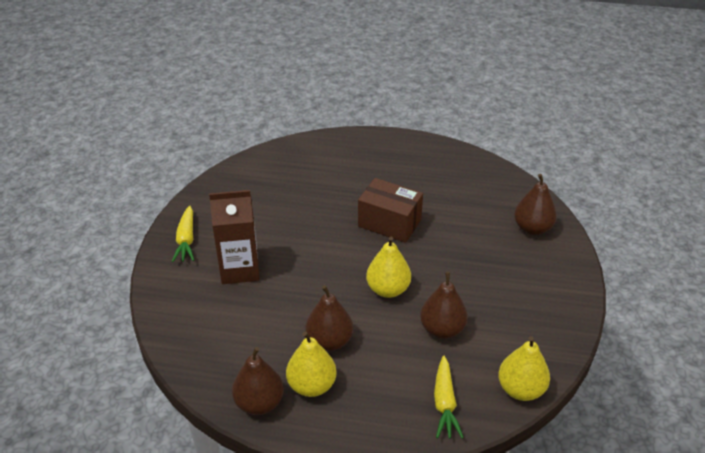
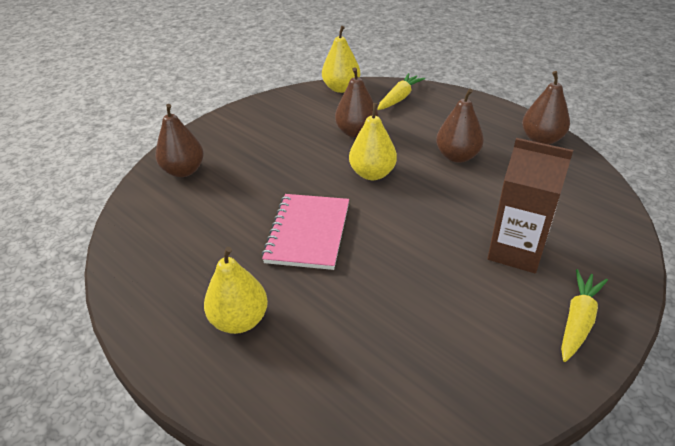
camera: 145 degrees left, 0 degrees up
(311, 385) = (491, 135): yellow pear -> yellow pear (240, 320)
(389, 223) = (308, 233): brown box -> pink notebook

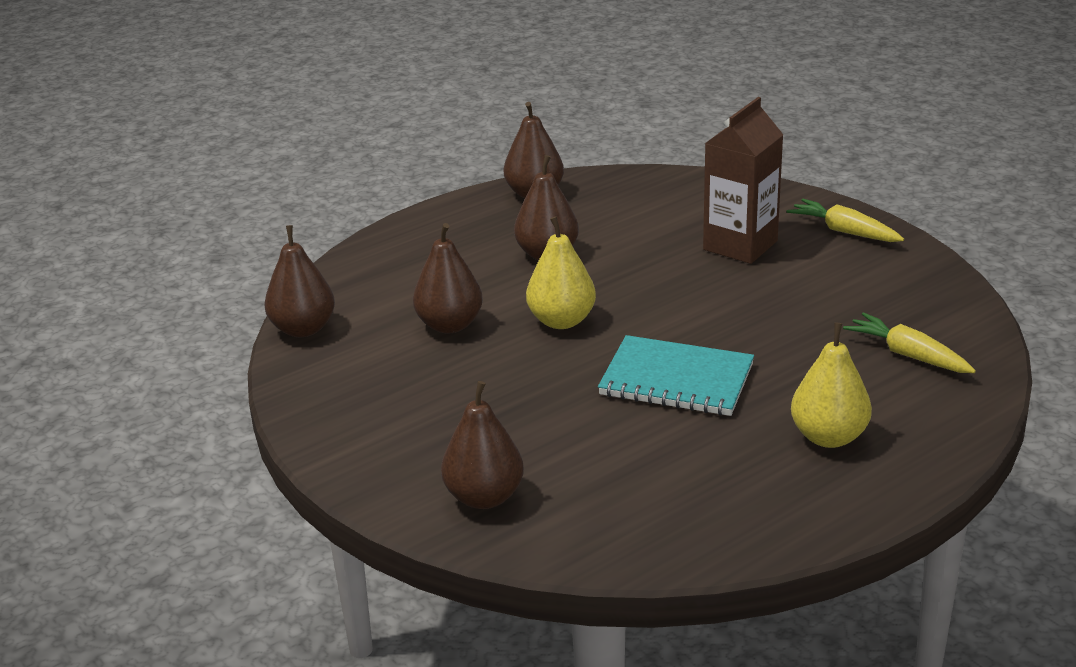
camera: 80 degrees left, 10 degrees down
(308, 233) = (676, 380): pink notebook -> turquoise notebook
(341, 88) = (303, 329): yellow pear -> brown pear
(399, 98) = (369, 279): yellow carrot -> yellow carrot (908, 355)

